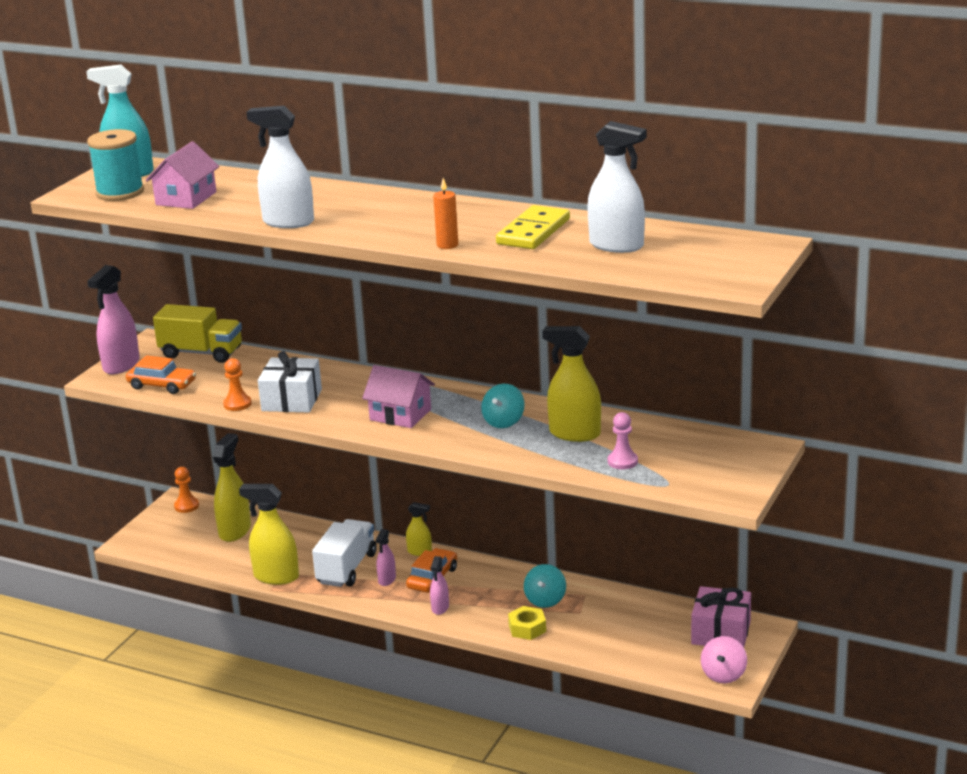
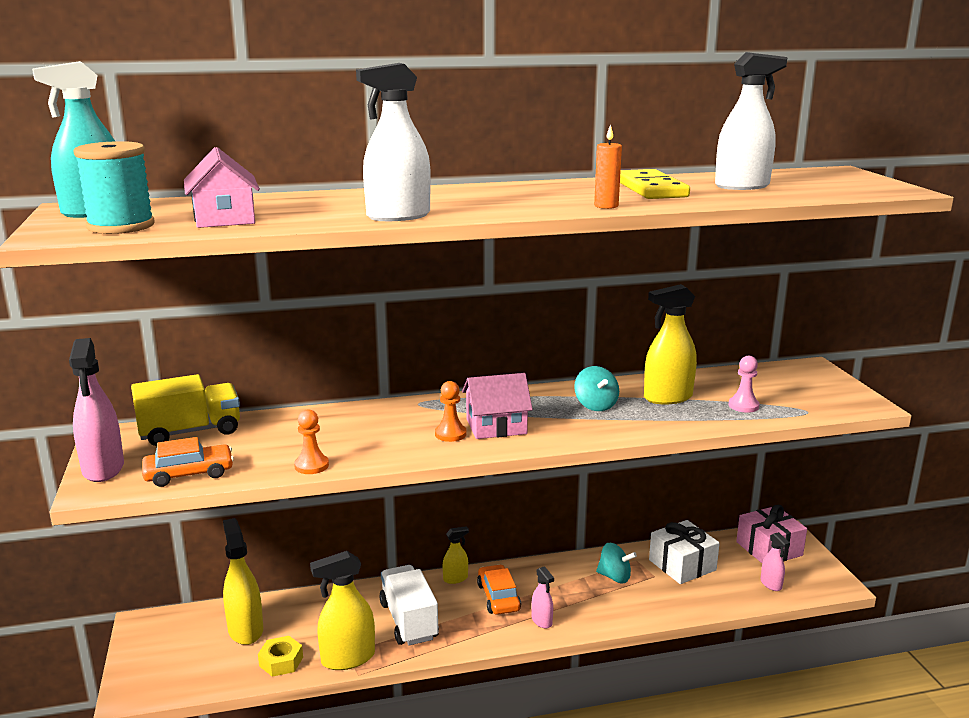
camera: 40 degrees left, 5 degrees down
(186, 506) = (159, 625): orange pawn -> orange pawn (450, 434)
(292, 400) = (365, 445): white gift -> white gift (682, 565)
(387, 579) = (460, 615): pink spray bottle -> pink spray bottle (771, 584)
(527, 628) = (636, 607): yellow nut -> yellow nut (281, 661)
(545, 600) = (614, 577): turquoise spinning top -> turquoise spinning top turned 45 degrees counterclockwise
(723, 675) = (821, 580): pink spinning top -> none

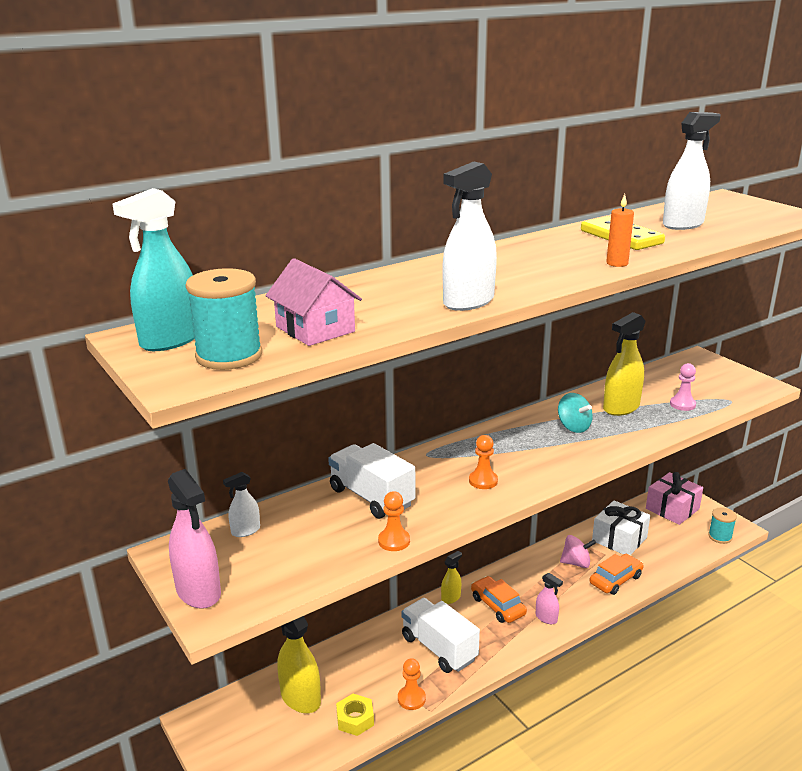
camera: 20 degrees left, 5 degrees up
(189, 474) = (289, 577): orange car -> orange car (615, 580)
(190, 432) = (245, 531): yellow truck -> white spray bottle
(328, 427) = (371, 497): none -> white truck
(347, 658) = (411, 698): yellow spray bottle -> orange pawn
(496, 426) = (513, 465): pink house -> none
(614, 577) = (576, 563): turquoise spinning top -> pink spinning top
(771, 584) = (693, 539): pink spray bottle -> none
(808, 588) = (720, 536): none -> turquoise spool

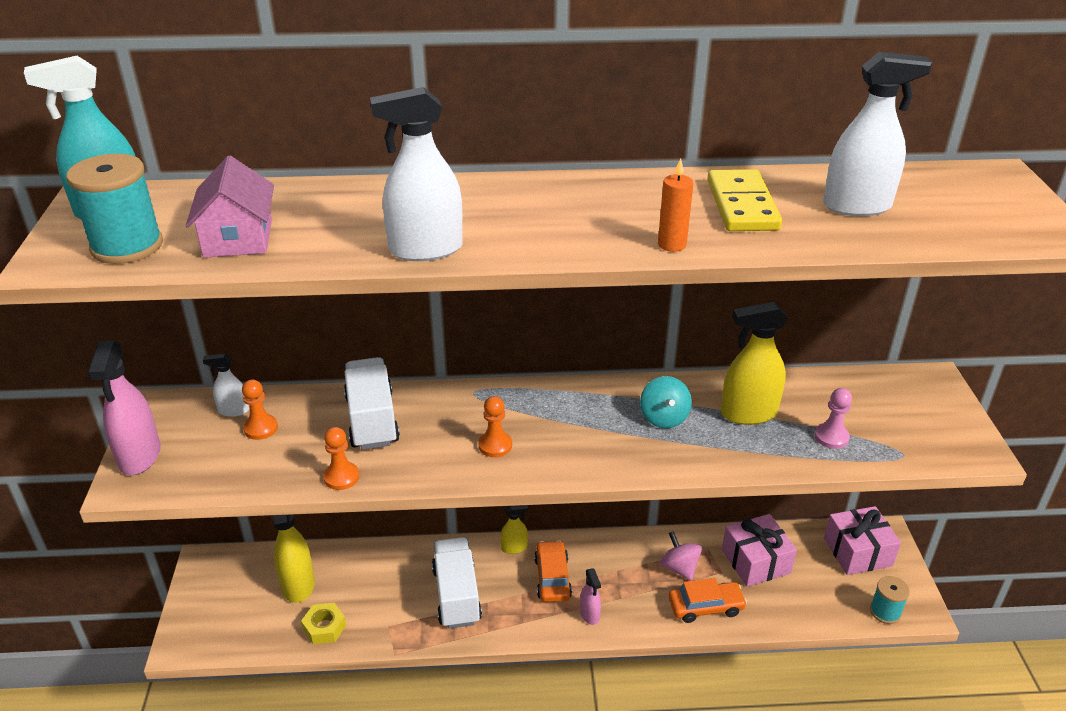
camera: 30 degrees right, 10 degrees up
(411, 698) = (388, 633): orange pawn -> orange pawn (261, 428)
(576, 563) = (679, 568): pink spinning top -> pink spinning top turned 150 degrees counterclockwise
(619, 539) = (755, 561): white gift -> pink gift

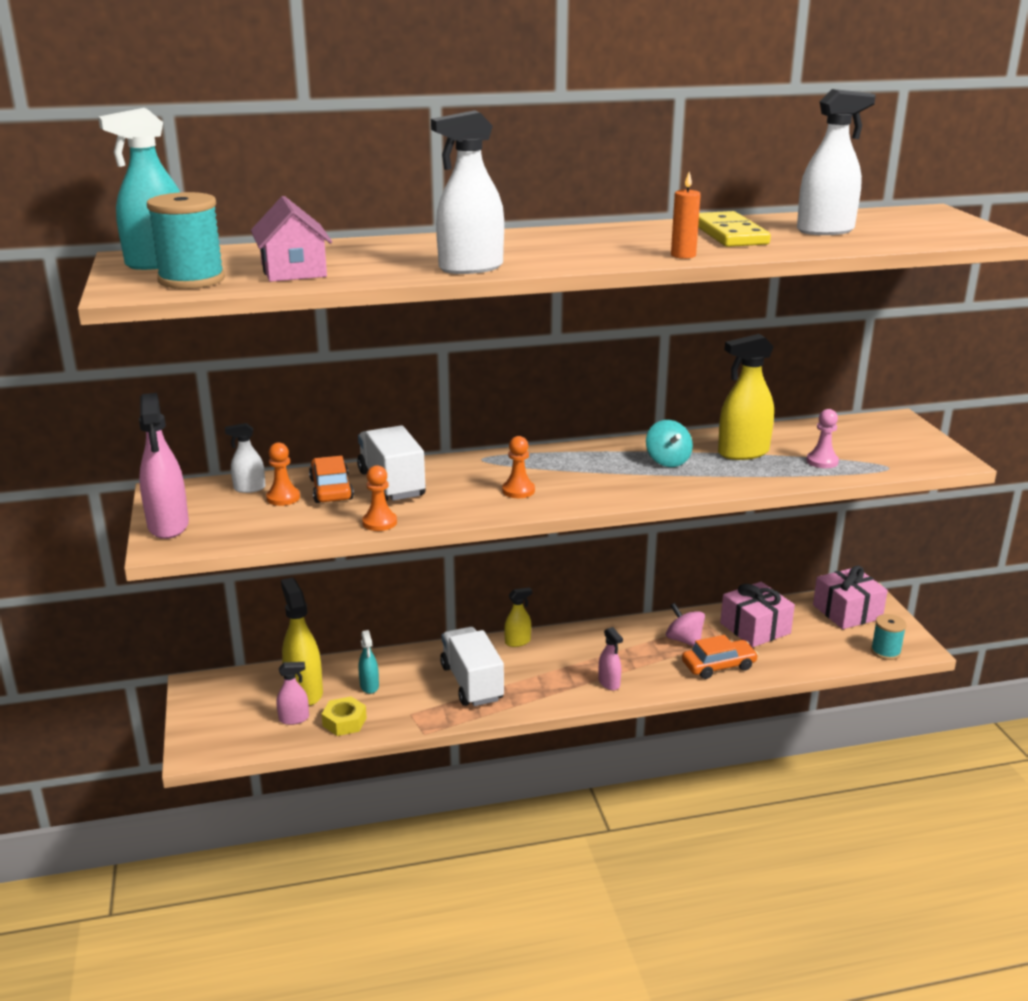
camera: 10 degrees left, 10 degrees down
(279, 617) = (294, 719): none -> pink spray bottle
(359, 585) = (369, 686): none -> turquoise spray bottle
(552, 578) = (563, 660): orange car -> orange car (331, 489)

